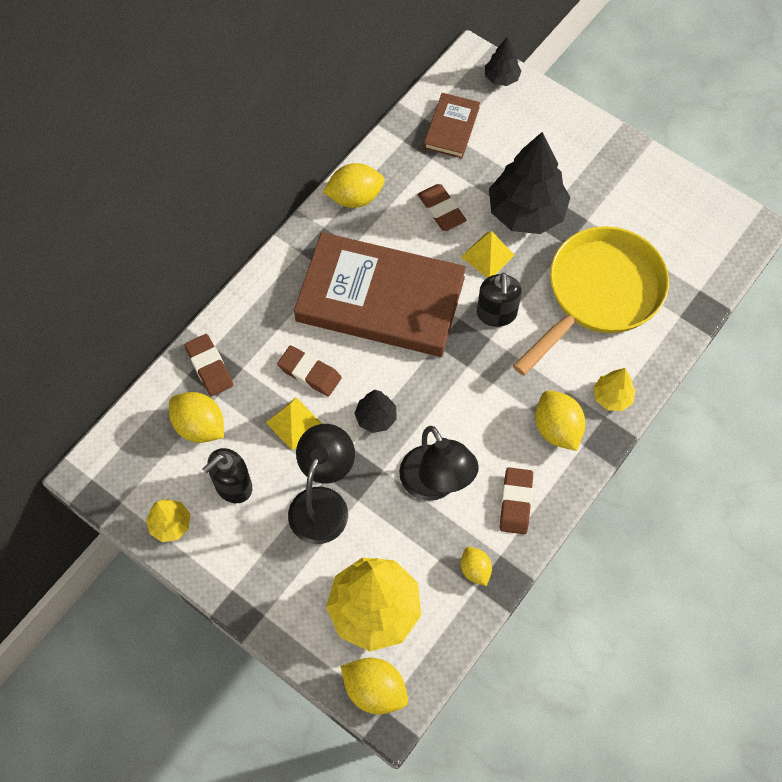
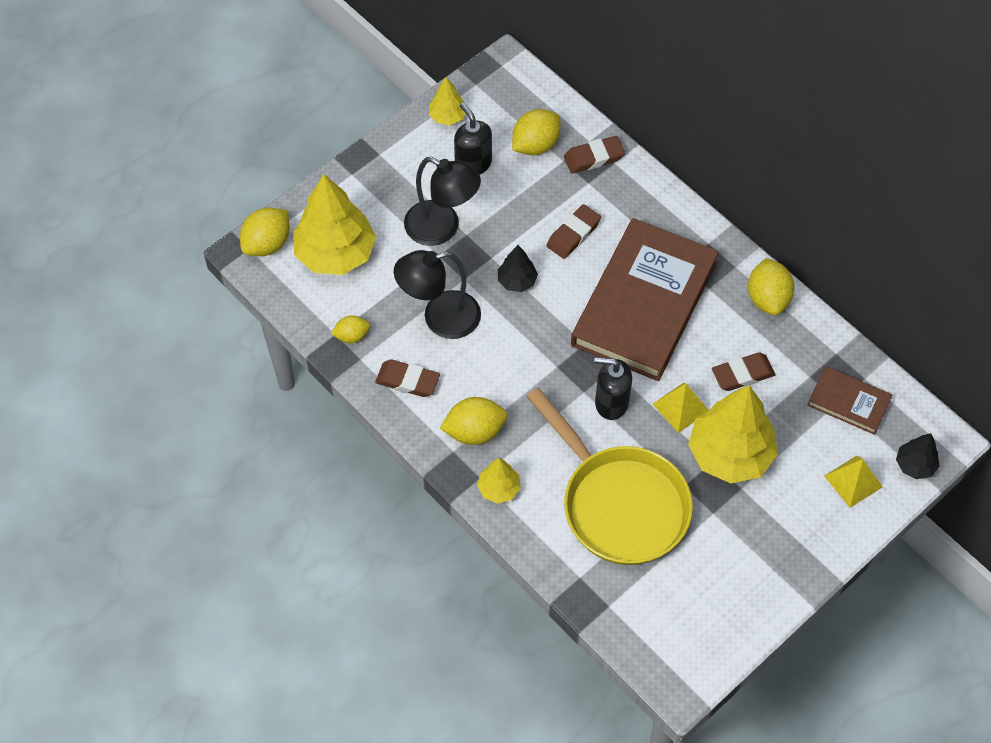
camera: 100 degrees right, 5 degrees down
(294, 423) = (524, 216): yellow pyramid -> yellow pyramid (853, 481)
(526, 212) = (729, 454): black tree -> yellow tree

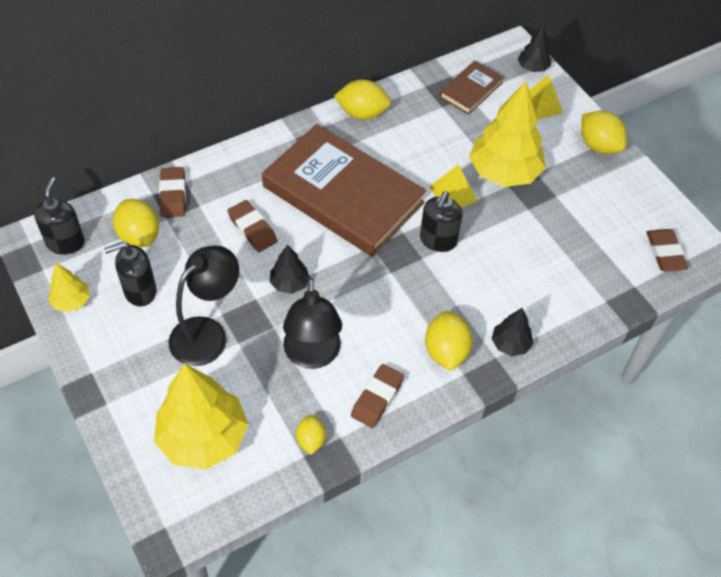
camera: 80 degrees left, 5 degrees down
(267, 244) = (166, 506): yellow lemon -> yellow lemon (598, 145)
(499, 489) = (510, 344): yellow tree -> black tree
(510, 91) = (66, 242): none -> black soap dispenser
(619, 504) = (539, 257): yellow pan -> none
(742, 374) = (430, 146): brown eraser -> brown eraser (665, 253)

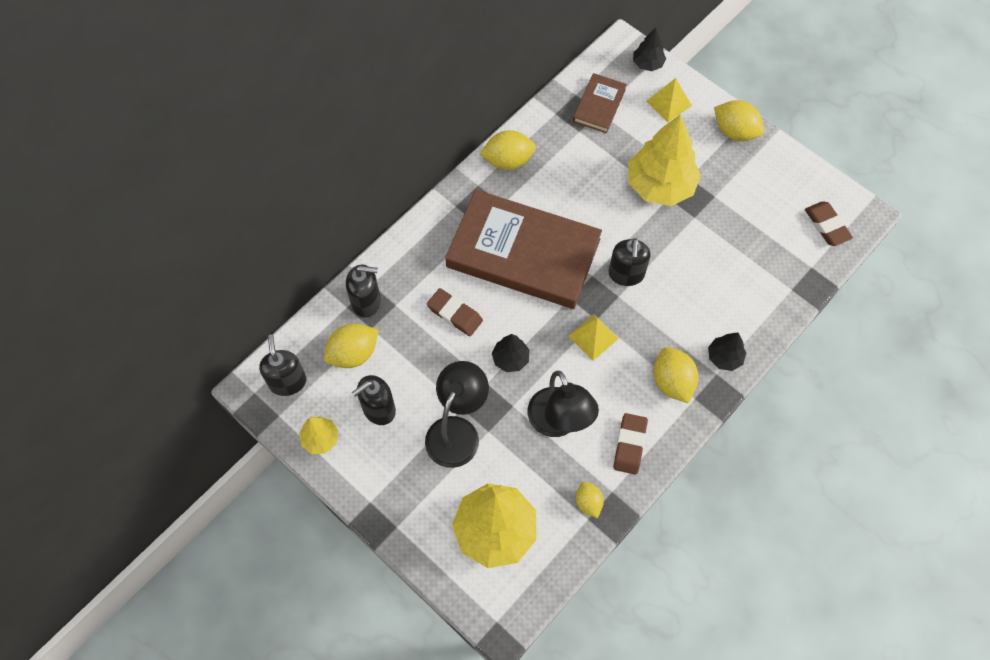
camera: 15 degrees left, 10 degrees up
(139, 236) = (353, 354): yellow lemon -> yellow lemon turned 75 degrees counterclockwise
(173, 195) = (366, 302): brown eraser -> black soap dispenser
(453, 193) = (622, 222): yellow pyramid -> yellow pyramid (593, 337)

